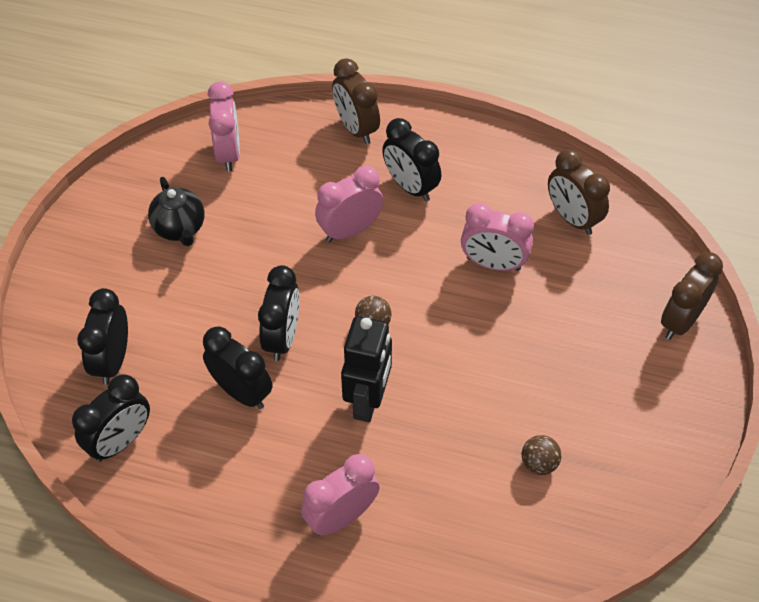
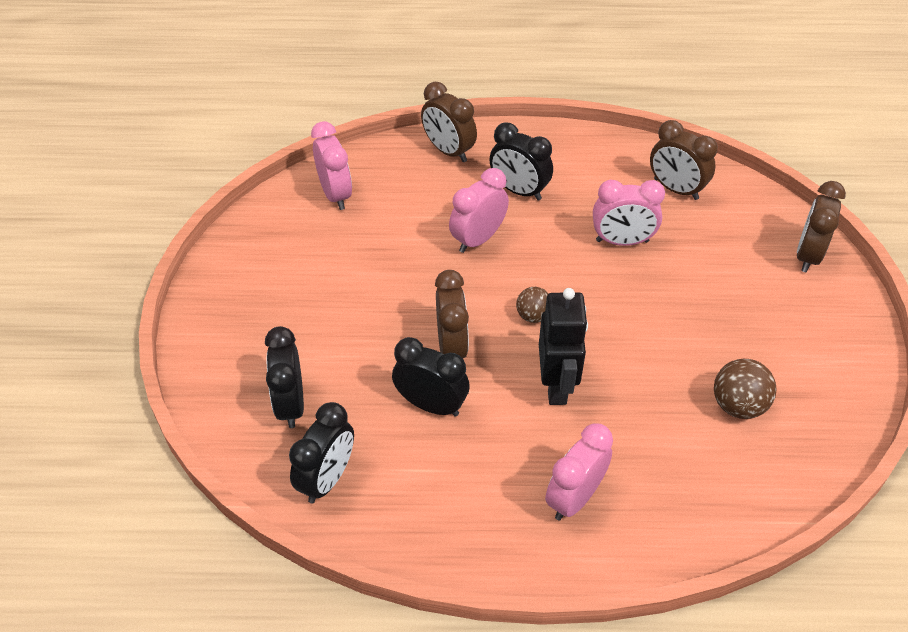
camera: 15 degrees left, 5 degrees down
(180, 228) = (313, 269): black teapot -> none
(282, 337) = (451, 347): black clock -> brown clock
(539, 463) = (738, 405): brown ball -> brown ball, size x1.55

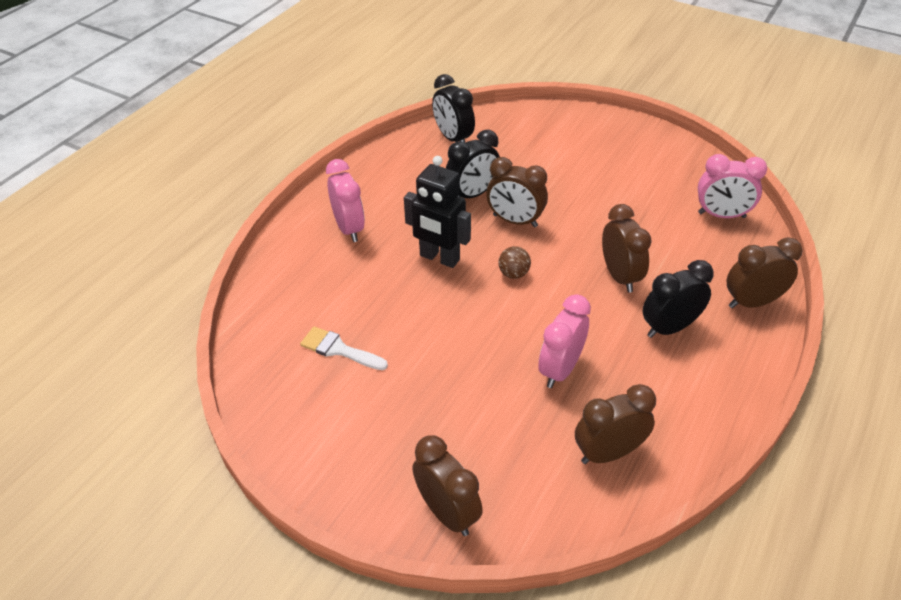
camera: 120 degrees right, 5 degrees down
(291, 404) = (520, 140): black clock -> none
(478, 239) = (619, 276): pink clock -> brown clock
(738, 405) = (338, 349): brown ball -> white brush

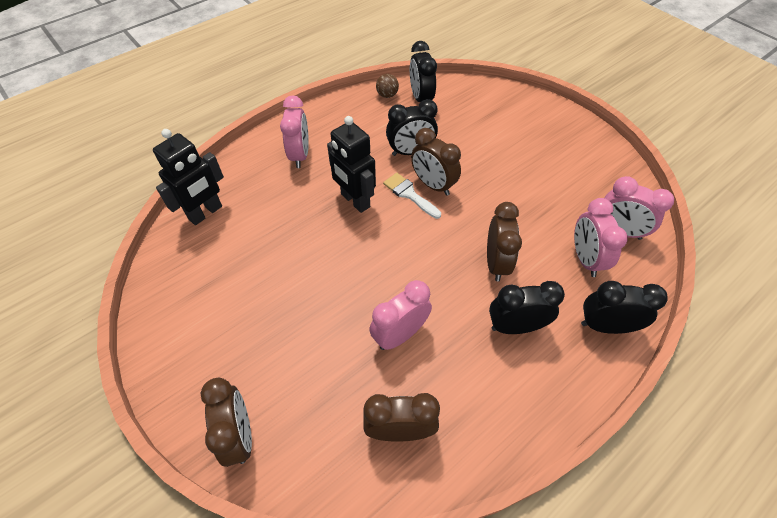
camera: 20 degrees right, 10 degrees up
(273, 316) = (206, 213): none -> black robot
(338, 349) = (237, 257): white brush -> white brush (409, 194)
(513, 274) = (407, 233): brown ball -> brown ball (387, 95)
(703, 249) = (585, 259): none -> pink clock
(752, 302) = (605, 326): brown clock -> black clock

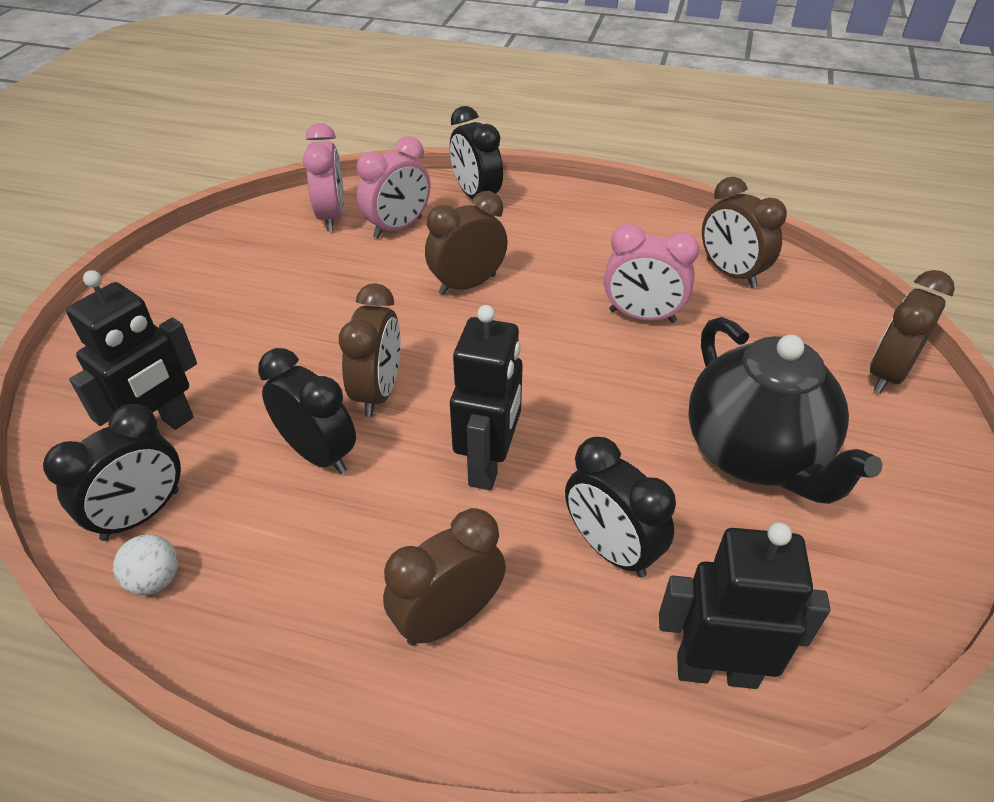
camera: 125 degrees left, 10 degrees down
(263, 305) = (754, 455): none -> black teapot
(300, 155) = (448, 618): pink clock -> brown clock
(387, 95) = (155, 580): brown ball -> white ball
(409, 194) = (420, 409): white brush -> none
(464, 114) = (163, 430): none -> black robot
(515, 326) = (538, 245): black clock -> black clock (610, 549)

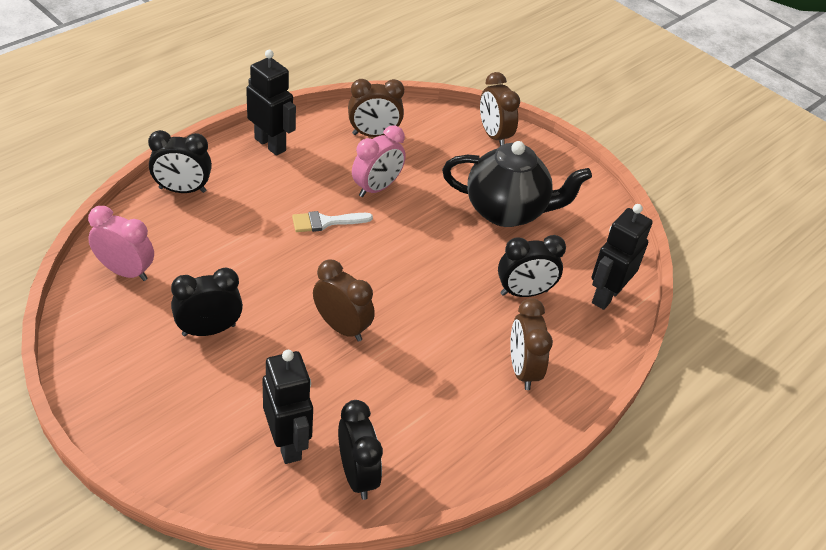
camera: 65 degrees left, 0 degrees up
(155, 580) = (414, 482): white ball -> none
(318, 454) = (371, 375): black clock -> black clock (209, 330)
(398, 227) = (178, 244): pink clock -> none
(467, 285) = (277, 242): brown clock -> none
(489, 465) = (437, 308): black robot -> black robot (270, 144)
(538, 304) = (326, 222): none -> white brush

